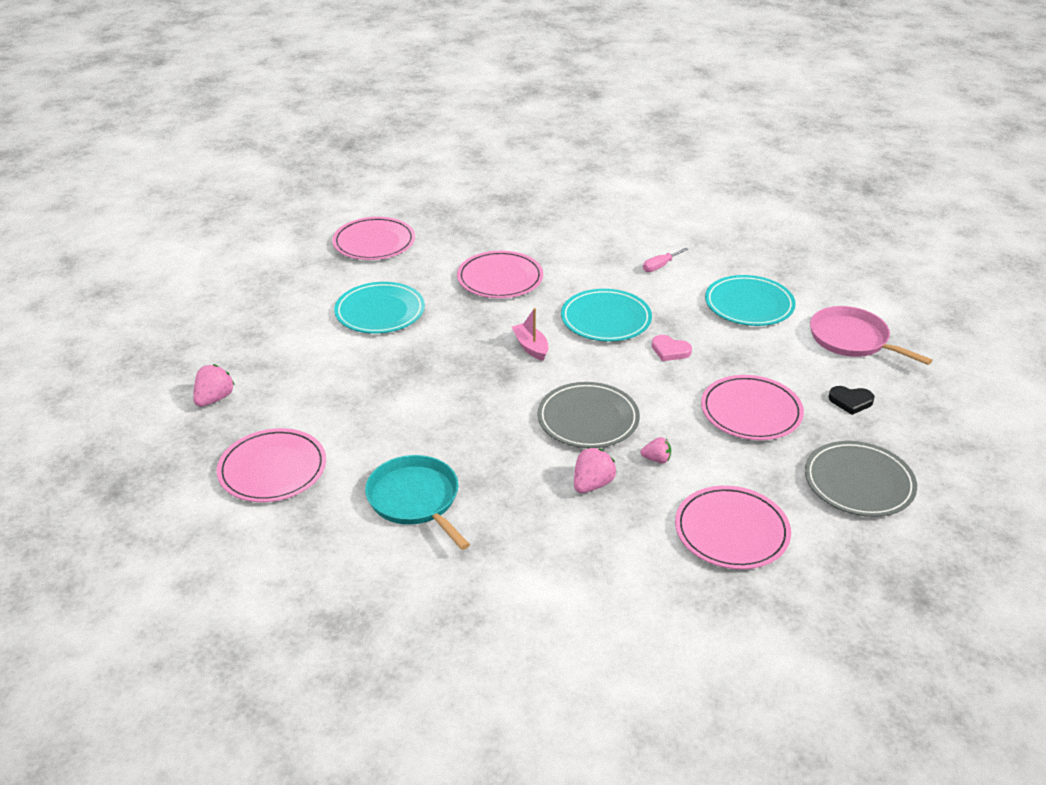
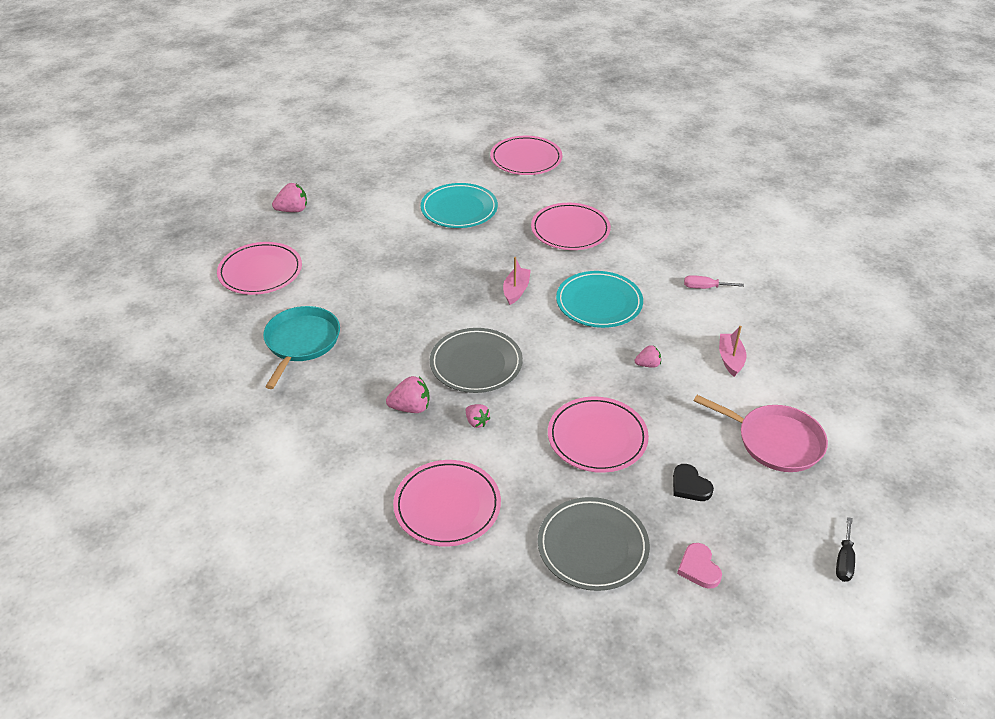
camera: 45 degrees right, 5 degrees up
(670, 350) = (609, 354): pink heart -> pink heart (699, 568)
(705, 341) = (648, 364): none -> pink strawberry
(749, 304) = (730, 359): turquoise plate -> pink boat
(852, 339) = (775, 441): pink pan -> pink pan turned 120 degrees clockwise
(989, 384) = (844, 560): none -> black screwdriver

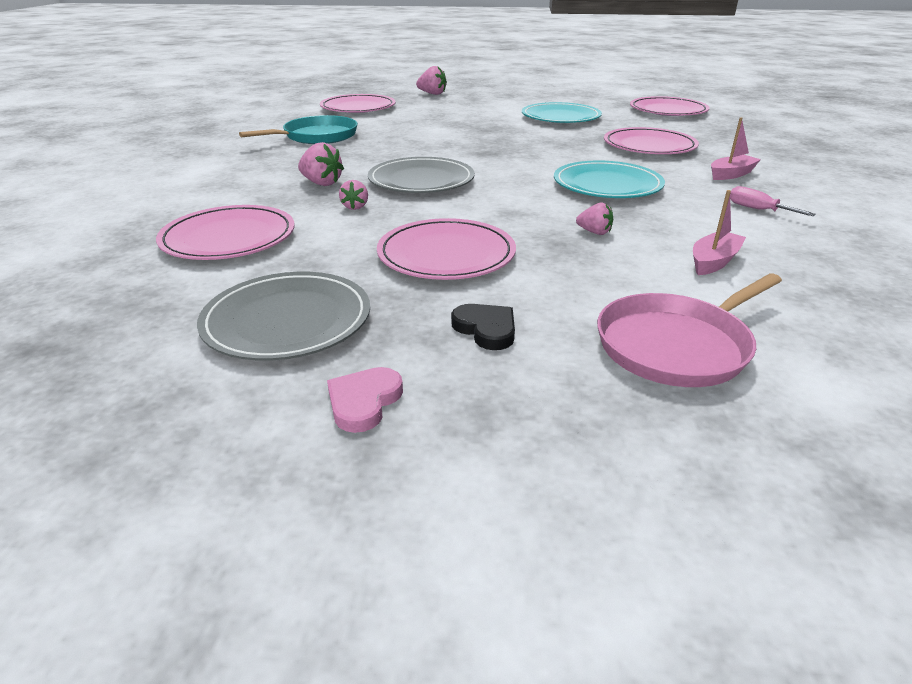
camera: 40 degrees right, 10 degrees down
(516, 290) = (534, 159): pink boat -> pink boat (731, 174)
(690, 486) = (486, 329): black heart -> black heart turned 135 degrees clockwise
(775, 441) = (677, 345): pink pan -> pink pan turned 75 degrees clockwise
(844, 560) = (606, 528): black screwdriver -> none

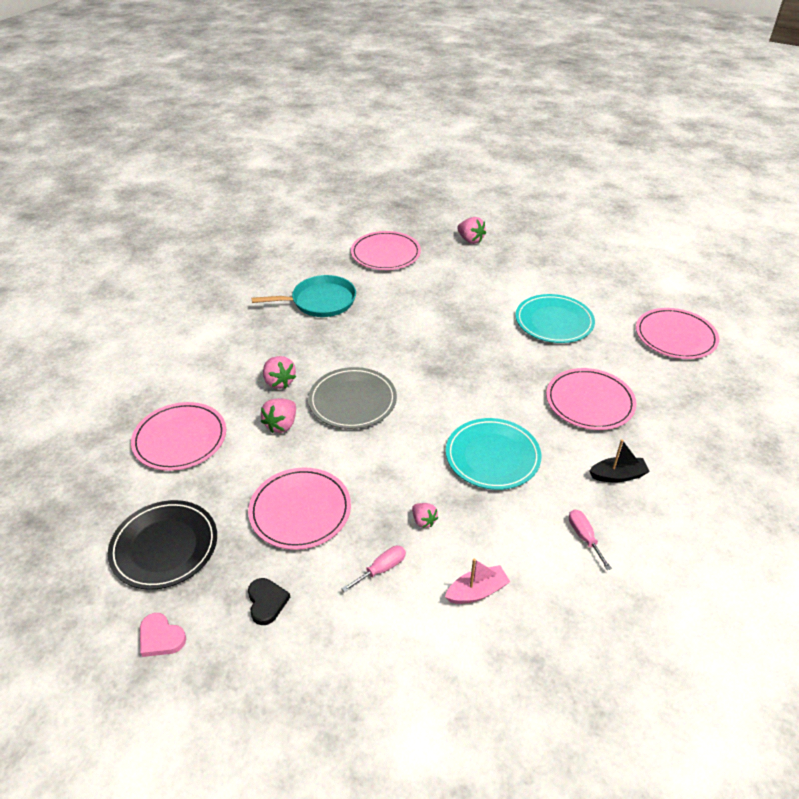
camera: 25 degrees right, 10 degrees up
(287, 321) = (164, 547): grey plate -> black plate
(355, 207) = (281, 425): pink strawberry -> pink strawberry, size x1.57
(364, 402) = (161, 637): pink heart -> pink heart turned 105 degrees counterclockwise
(593, 271) = (381, 569): none -> pink screwdriver
(677, 345) = (366, 667): pink pan -> none
(731, 174) = (617, 475): pink boat -> black boat

